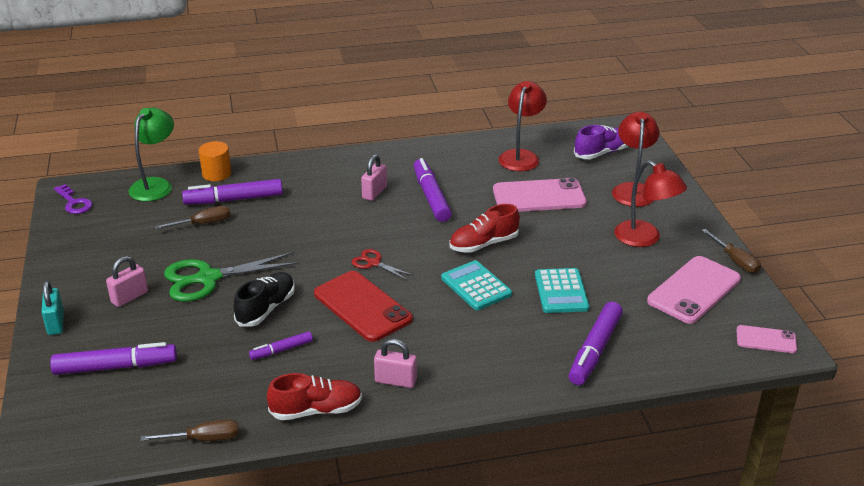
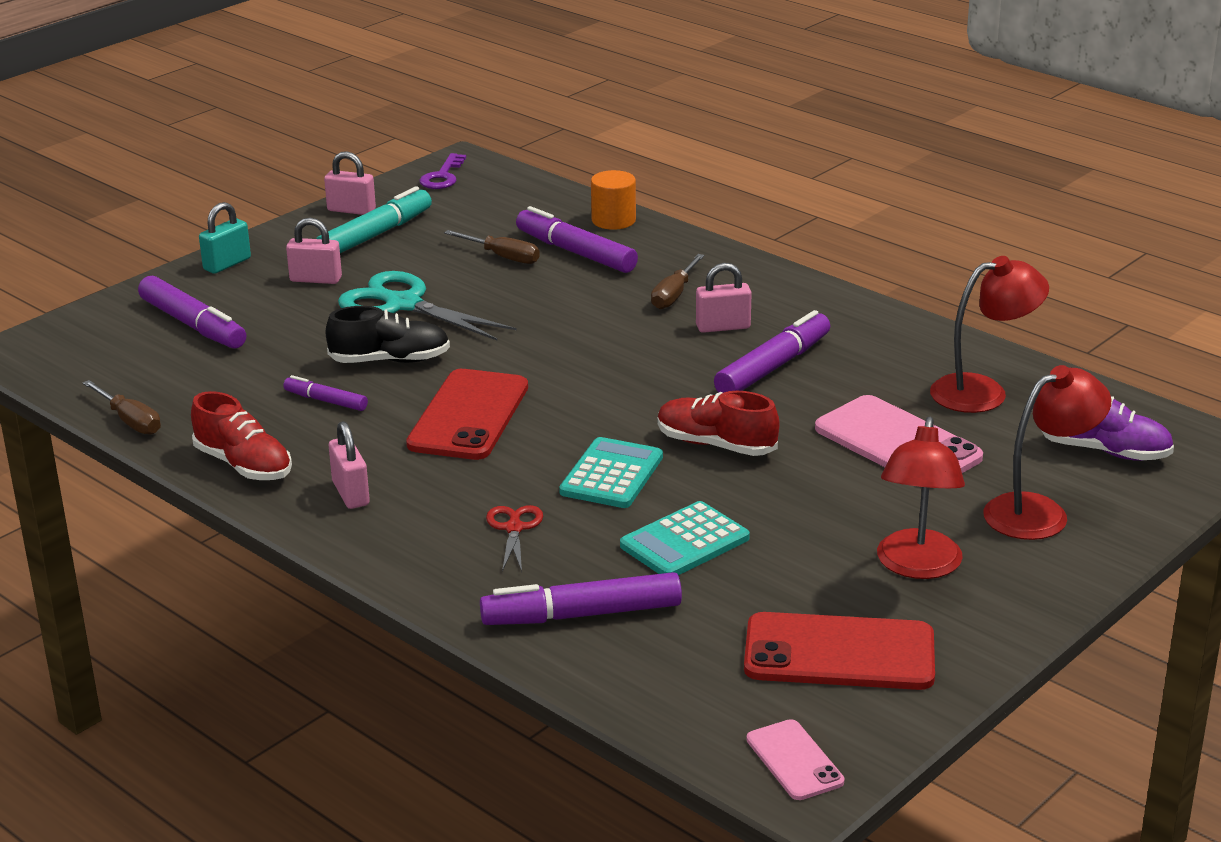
camera: 55 degrees right, 5 degrees down
(62, 250) = (351, 210): none -> pink padlock
(108, 254) = (375, 235): none -> turquoise marker
(155, 185) = (539, 199): green lamp -> none
(207, 278) = (402, 304): green scissors -> turquoise scissors
(373, 263) = (567, 387): red scissors -> red scissors (514, 528)
(694, 290) = (839, 653): pink phone -> red phone
(735, 261) = (976, 668): brown screwdriver -> brown screwdriver (674, 295)

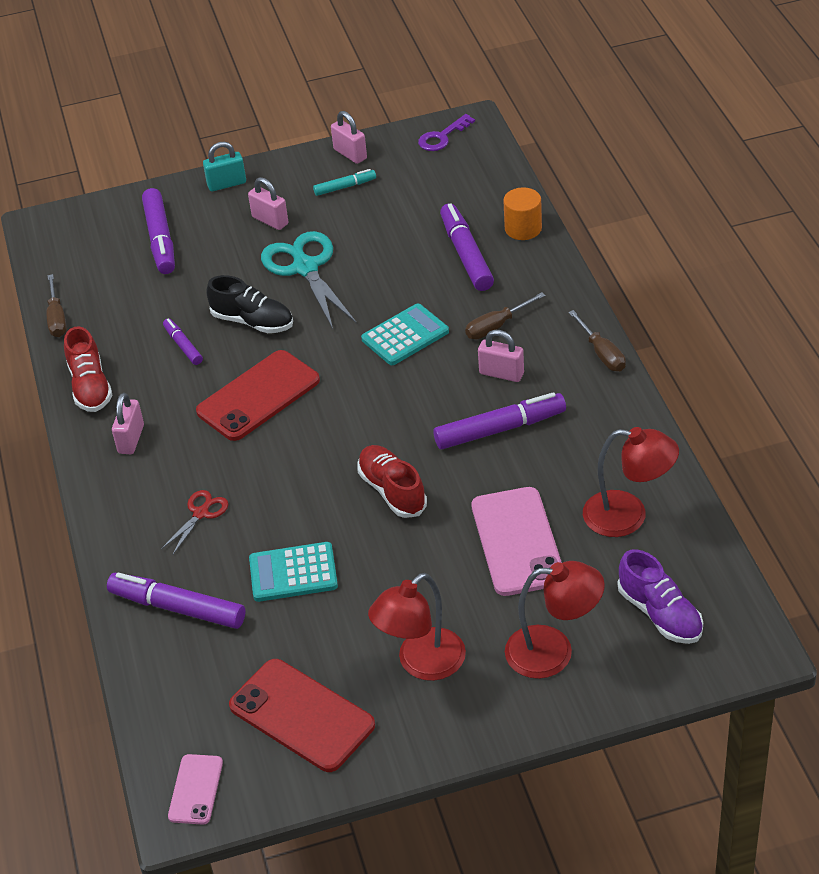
camera: 35 degrees right, 15 degrees up
(375, 235) = (345, 187): turquoise marker -> turquoise marker, size x0.55
(503, 257) = (412, 241): brown screwdriver -> brown screwdriver (602, 353)
(611, 475) = (301, 490): turquoise calculator -> turquoise calculator (405, 335)

